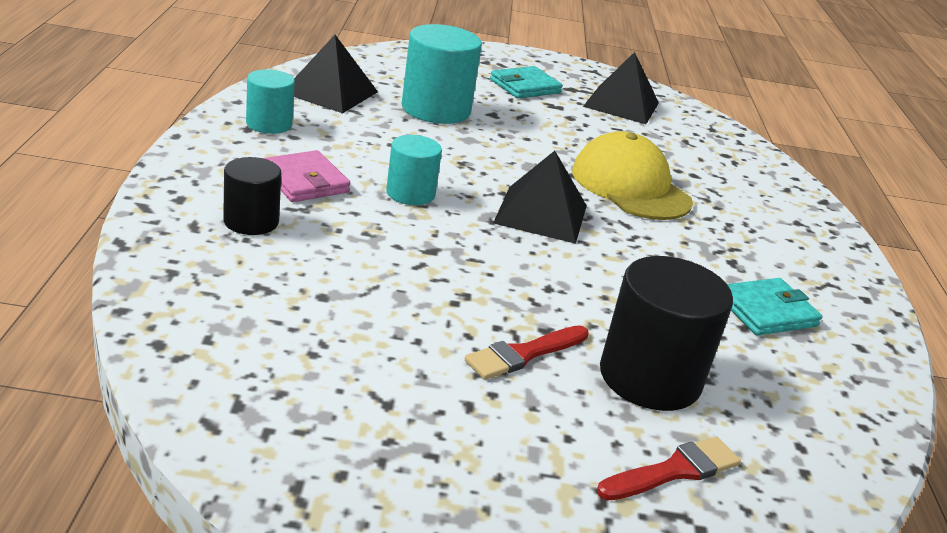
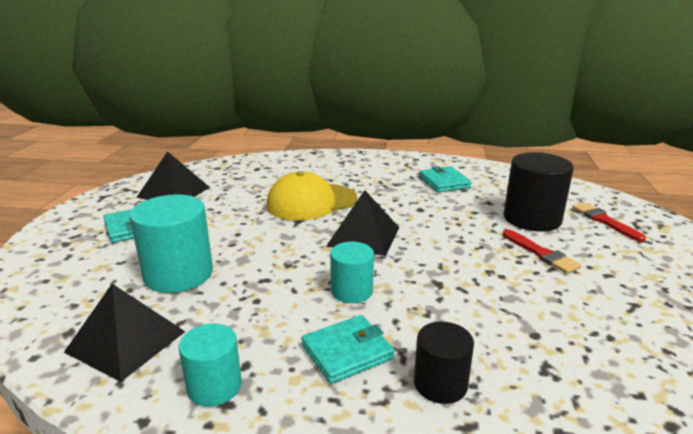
camera: 80 degrees left, 5 degrees down
(304, 181) = (347, 352): pink wallet -> turquoise wallet

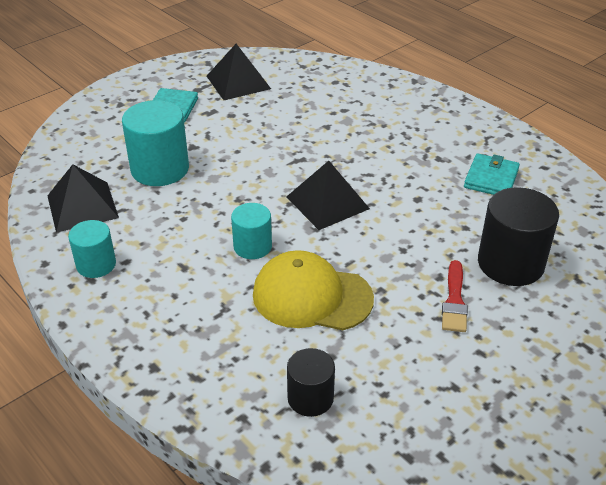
camera: 40 degrees right, 15 degrees up
(311, 202) = (332, 144): yellow cap -> yellow cap (312, 296)
(347, 352) = (191, 289): turquoise wallet -> none
(440, 384) = (216, 344): black cylinder -> black cylinder (310, 398)
(604, 221) = (585, 305): red brush -> none

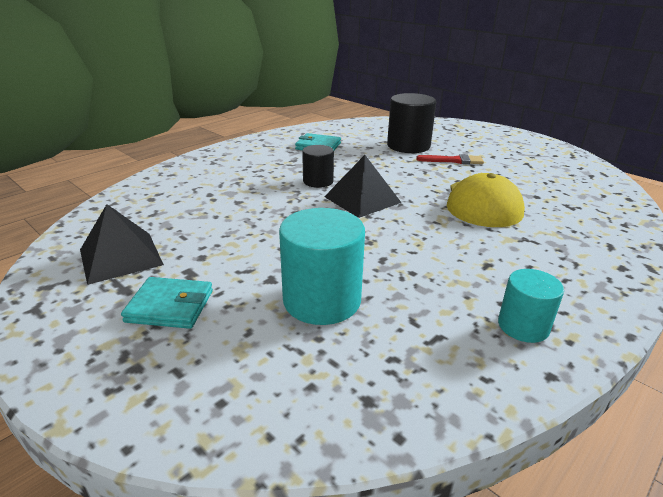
camera: 95 degrees left, 10 degrees down
(82, 206) = (420, 361): black pyramid -> none
(252, 246) = (438, 230): turquoise cylinder -> none
(310, 398) = (580, 202): black cylinder -> black cylinder (318, 181)

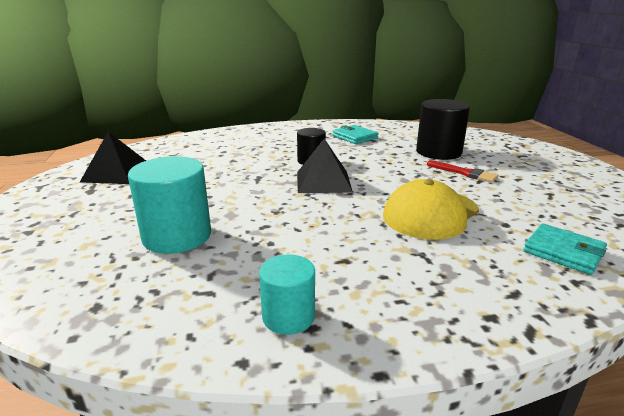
camera: 35 degrees right, 5 degrees down
(170, 306) = (94, 207): turquoise wallet -> turquoise wallet (563, 252)

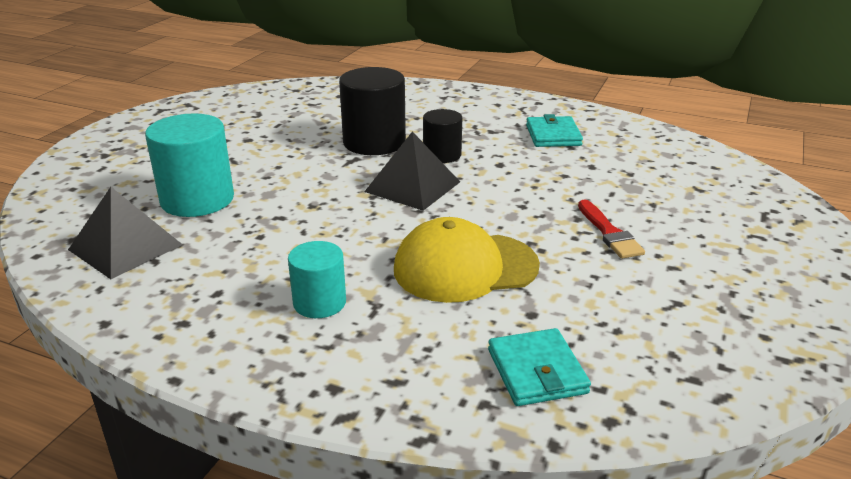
camera: 35 degrees right, 5 degrees up
(117, 173) = (235, 113): black pyramid -> black pyramid (125, 247)
(288, 316) = (179, 306): turquoise cylinder -> turquoise cylinder (319, 302)
(438, 152) = (631, 192): black cylinder -> black cylinder (374, 142)

